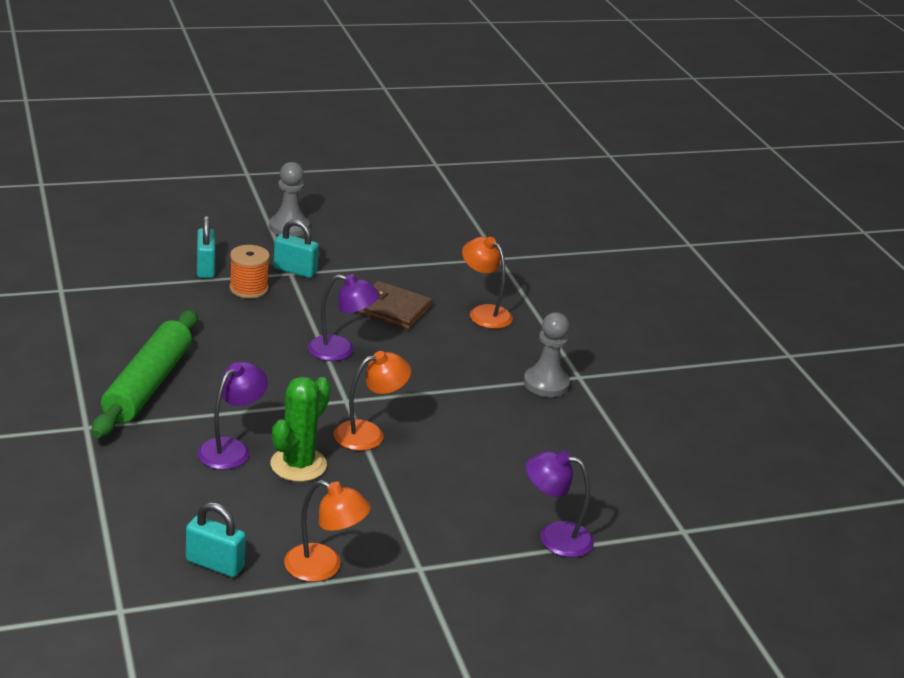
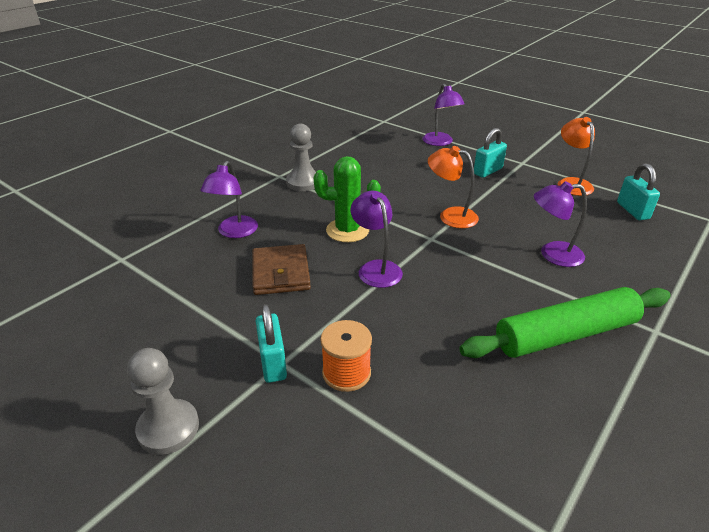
camera: 120 degrees left, 5 degrees up
(205, 268) = (344, 435): turquoise padlock -> turquoise padlock (487, 171)
(298, 465) = (520, 224): green cactus -> green cactus (347, 230)
(484, 313) = (234, 232): orange lamp -> purple lamp

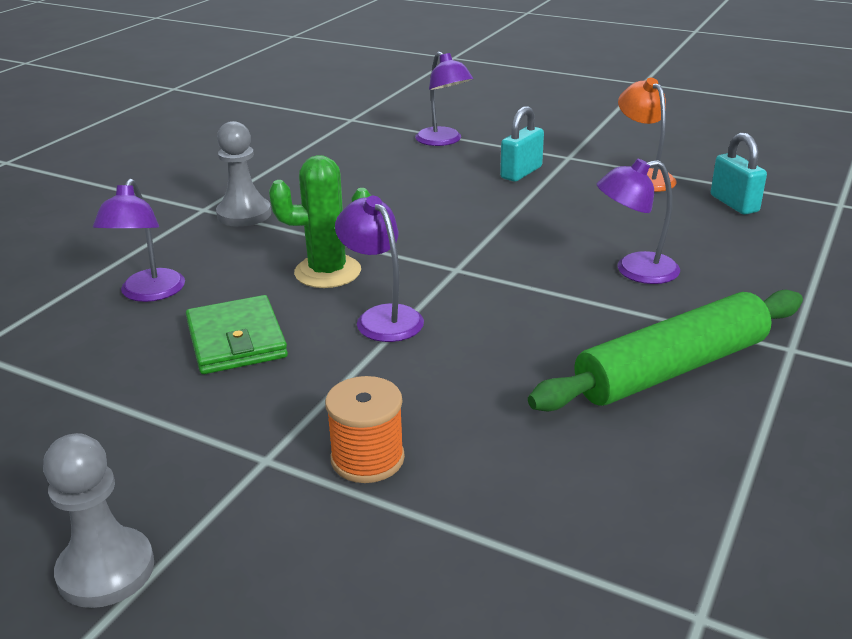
camera: 10 degrees left, 5 degrees down
(273, 363) = (252, 461): turquoise padlock -> none
(280, 273) = (236, 340): brown wallet -> green wallet
(450, 216) = (478, 236): orange lamp -> none

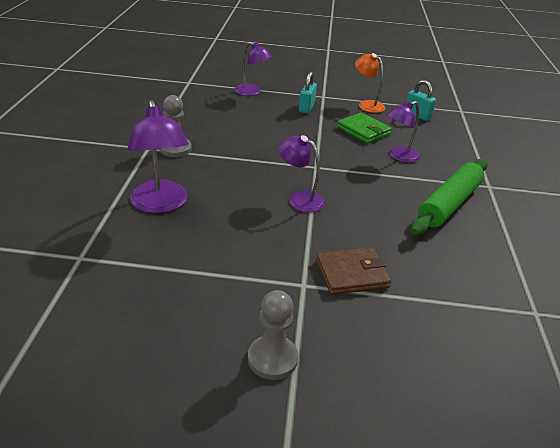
camera: 25 degrees left, 5 degrees up
(149, 293) = (161, 204): purple lamp -> purple lamp, size x1.53
(236, 340) = (234, 224): green wallet -> green wallet (363, 131)
(328, 272) = (251, 177): green cactus -> none
(367, 459) = (351, 274): orange spool -> brown wallet

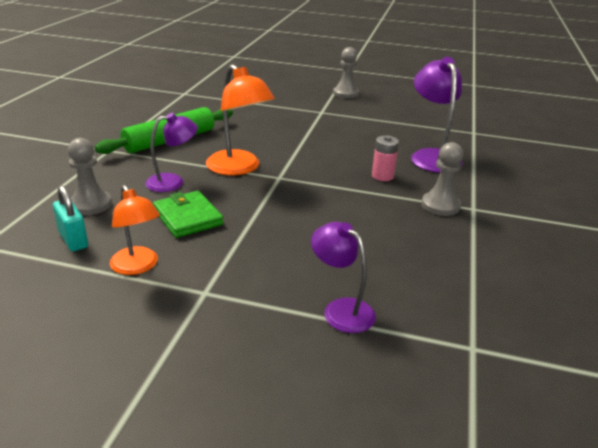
camera: 170 degrees left, 5 degrees down
(221, 174) = (382, 176): none -> pink battery
(300, 199) = (307, 152): purple lamp -> none
(306, 108) = (250, 264): turquoise padlock -> none
(351, 274) = (287, 113): brown wallet -> none
(356, 173) = (239, 168): none -> orange lamp
(435, 135) = (90, 204): none -> grey pawn

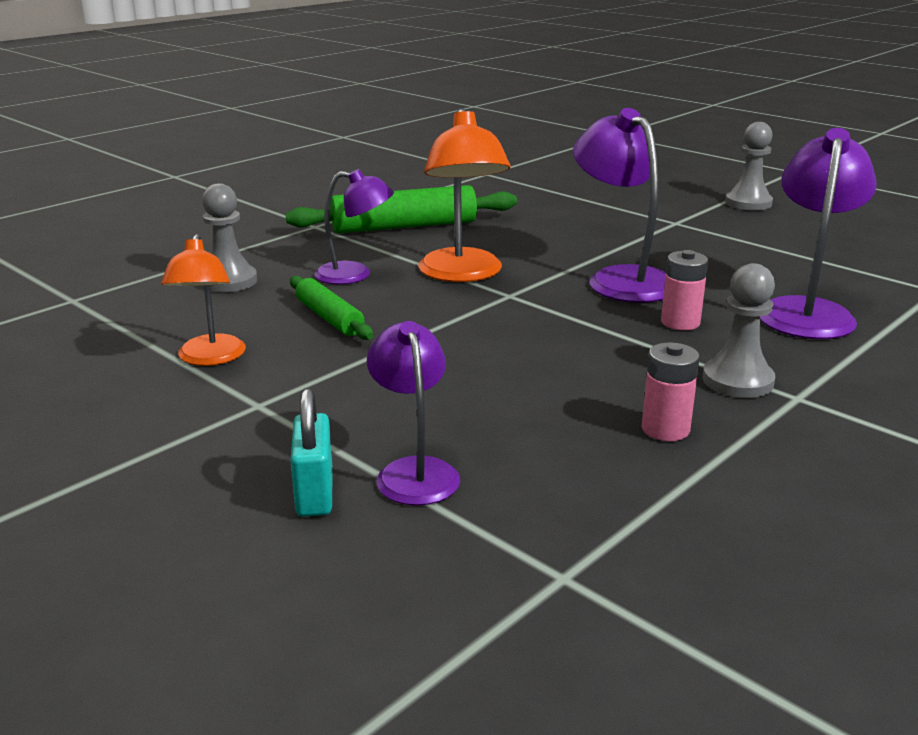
camera: 30 degrees right, 5 degrees down
(73, 240) = (170, 314): turquoise padlock -> turquoise padlock (314, 493)
(188, 217) = (329, 318): green wallet -> green rolling pin
(328, 154) = (621, 279): none -> purple lamp
(435, 244) = (665, 429): none -> pink battery

